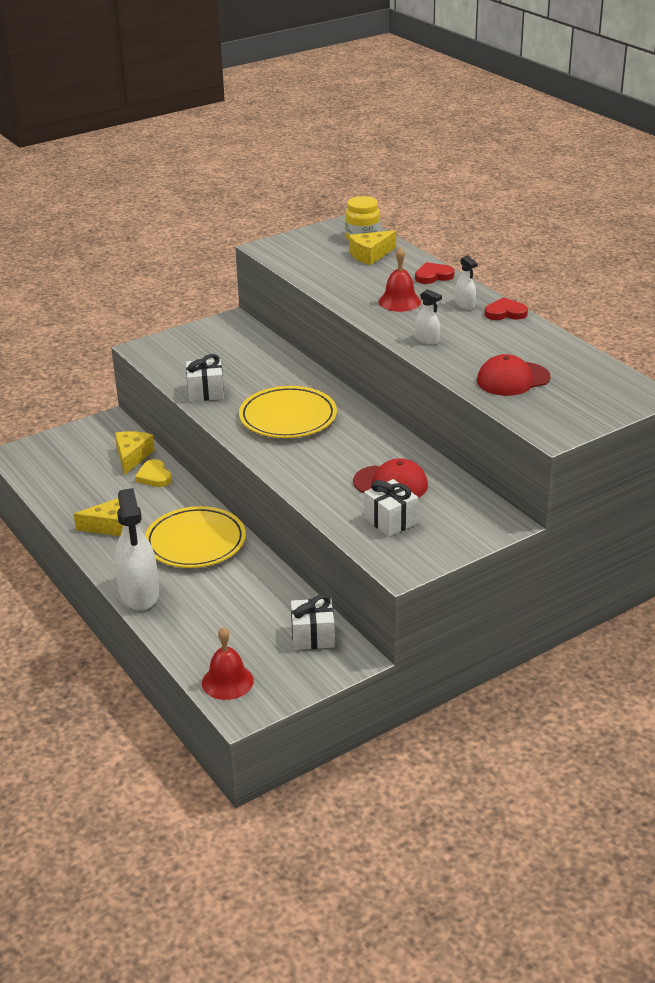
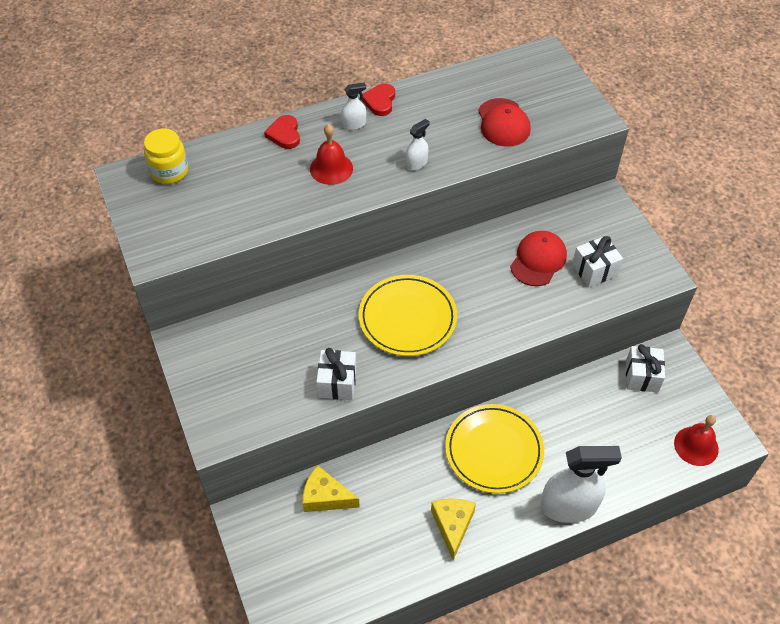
camera: 80 degrees left, 20 degrees up
(154, 476) = (370, 478): yellow heart -> none
(370, 255) = (215, 172): yellow cheese -> none

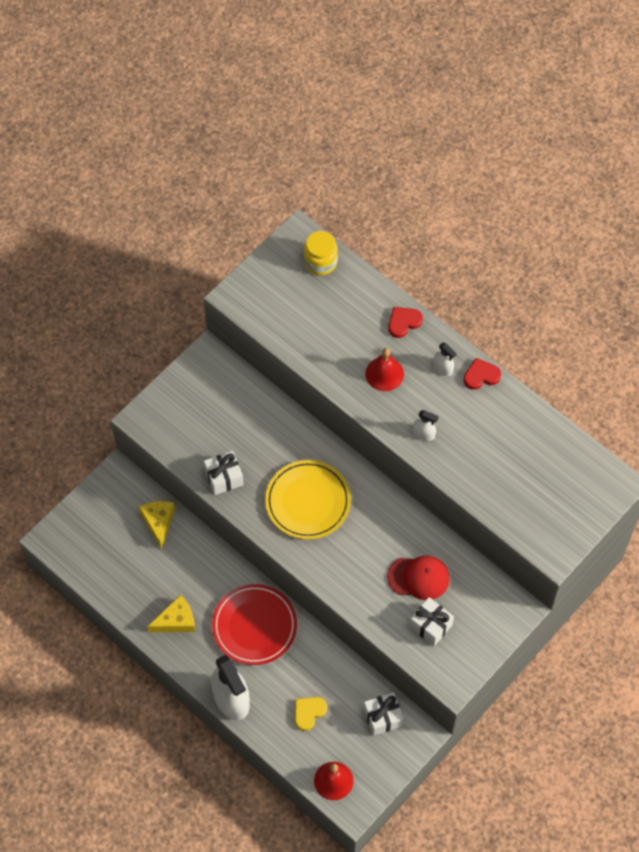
camera: 65 degrees right, 10 degrees up
(494, 450) = (254, 626): yellow plate -> red plate
(503, 123) = (508, 482): red cap -> none
(612, 439) = (308, 712): none -> yellow heart

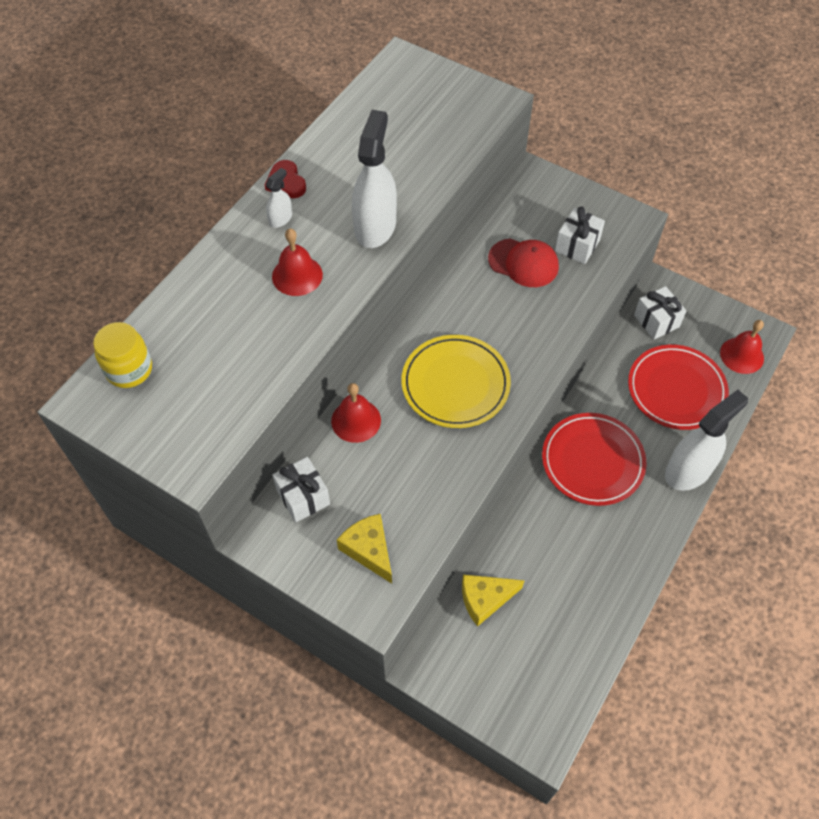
camera: 100 degrees left, 5 degrees down
(176, 621) = (612, 550): yellow cheese -> yellow cheese (369, 550)
(224, 478) = (443, 484): white gift -> white gift (303, 497)
(289, 427) = (356, 420): none -> red bell
(308, 712) = (676, 390): yellow heart -> red plate
(403, 322) = (218, 265): red heart -> none
(418, 577) = (523, 263): red cap -> red cap turned 120 degrees clockwise
(424, 434) = (375, 226): white spray bottle -> white spray bottle, size x2.14

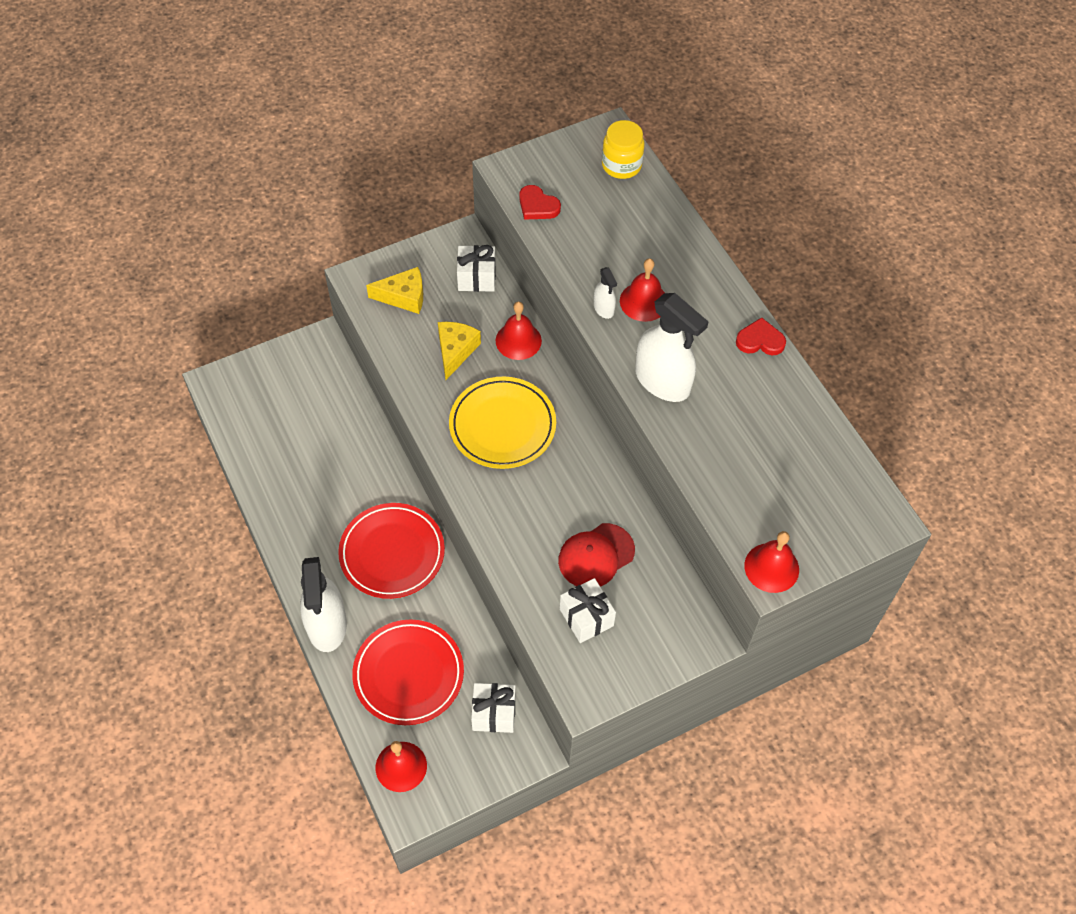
camera: 120 degrees right, 0 degrees up
(229, 414) = (537, 206): none -> red heart
(280, 218) = (717, 318): white spray bottle -> white spray bottle (604, 308)
(485, 599) = (340, 405): yellow cheese -> yellow cheese (455, 351)
(491, 101) = (771, 567): none -> red bell

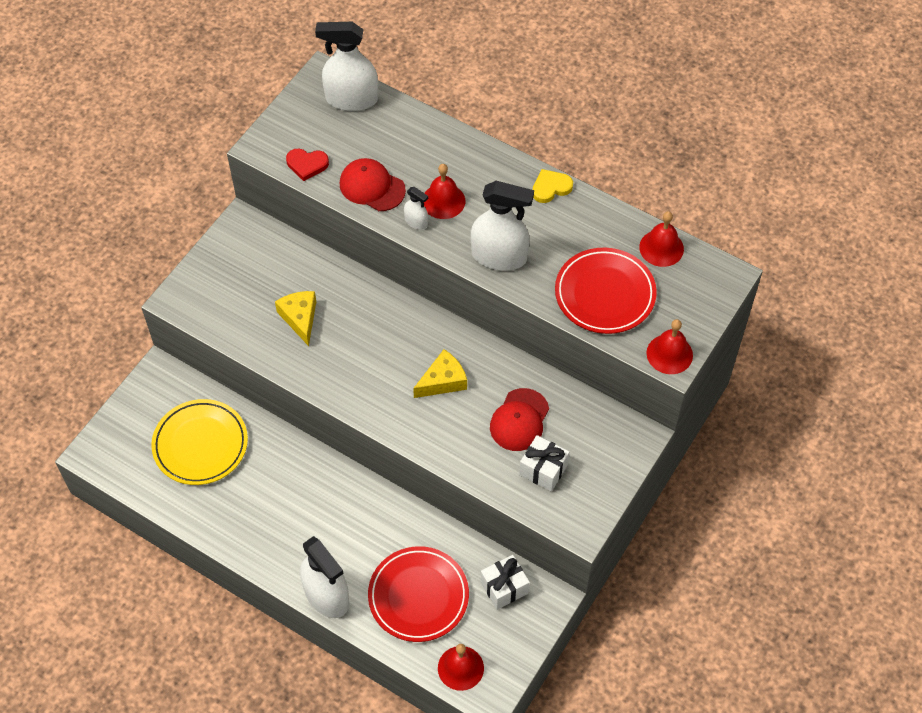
camera: 30 degrees left, 0 degrees up
(392, 553) = (340, 511): red plate -> red plate (605, 294)
(404, 297) = (226, 295): yellow cheese -> yellow cheese (443, 381)
(476, 278) = (275, 250): white gift -> none
(502, 426) = (379, 358): yellow plate -> yellow plate (200, 444)
(518, 340) = (345, 284): red bell -> red bell (661, 248)
(584, 255) = (372, 187): none -> red cap
(621, 165) = (351, 99): yellow jar -> white spray bottle
(760, 340) = (551, 187): red heart -> yellow heart

